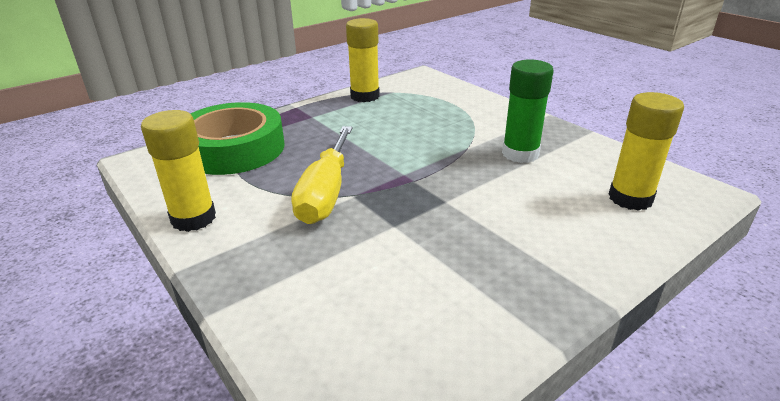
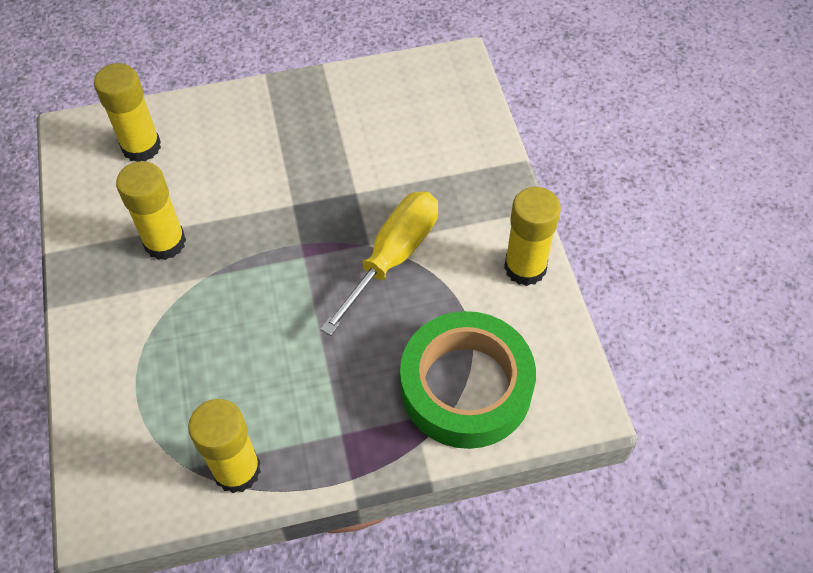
camera: 155 degrees left, 25 degrees up
(520, 154) = (165, 242): green glue stick -> yellow glue stick

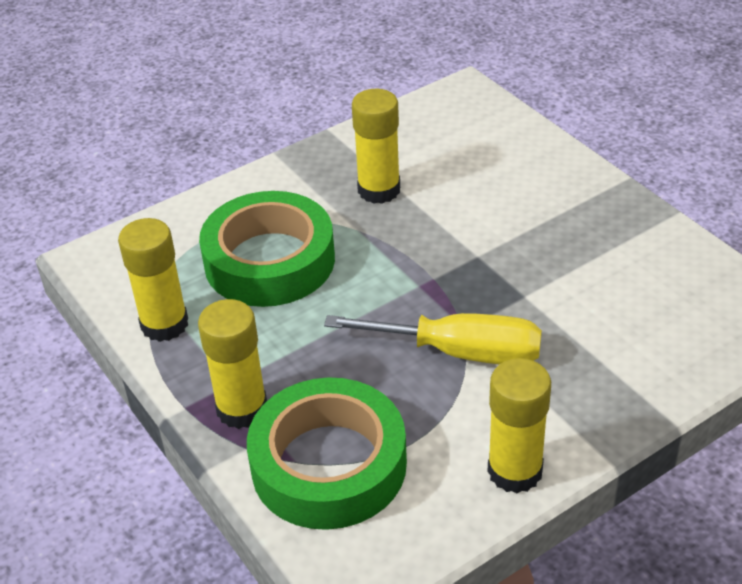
camera: 70 degrees right, 15 degrees down
(141, 147) = (476, 134): yellow glue stick -> yellow glue stick (242, 409)
(204, 357) = (269, 260): none -> green tape

